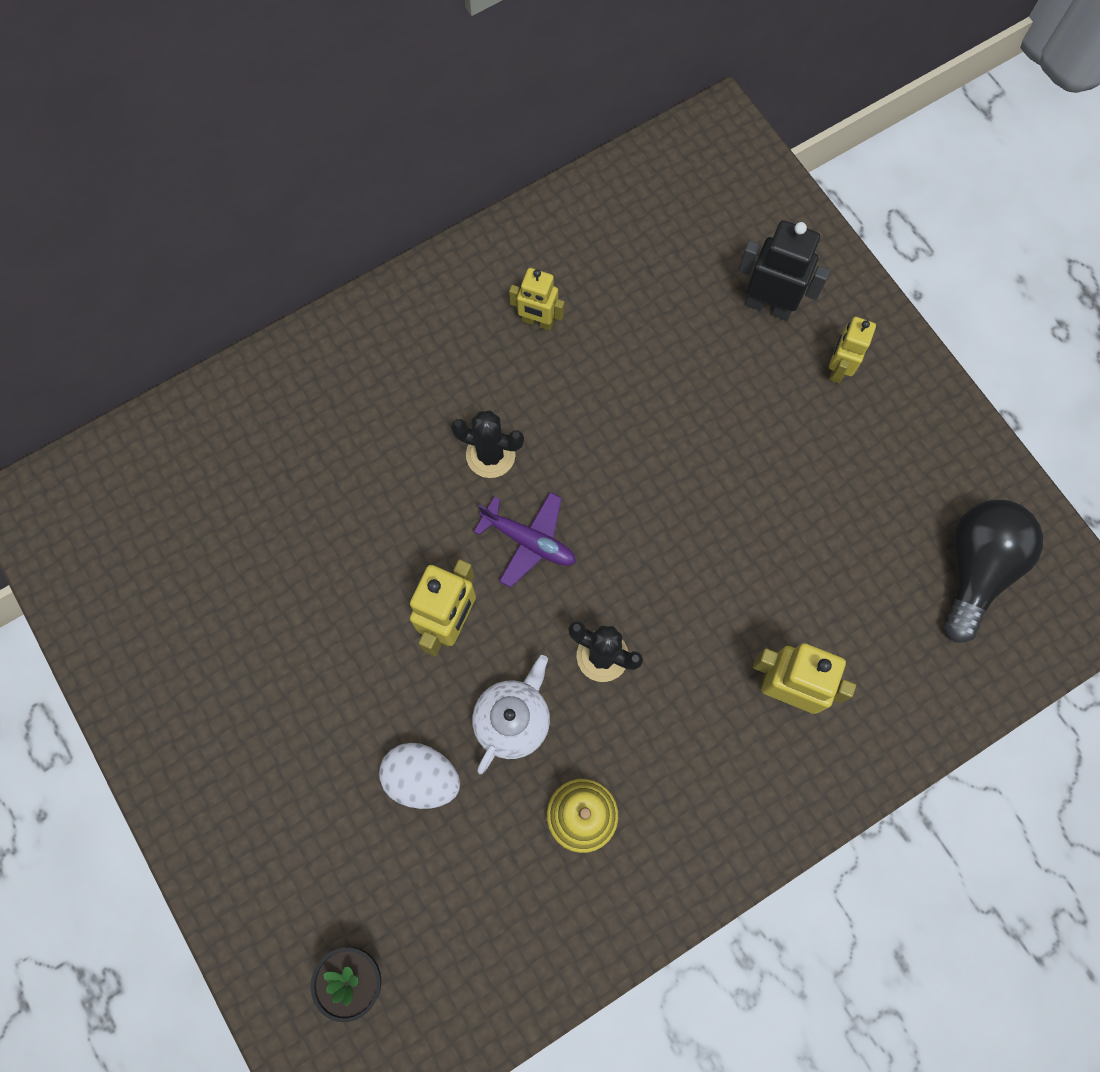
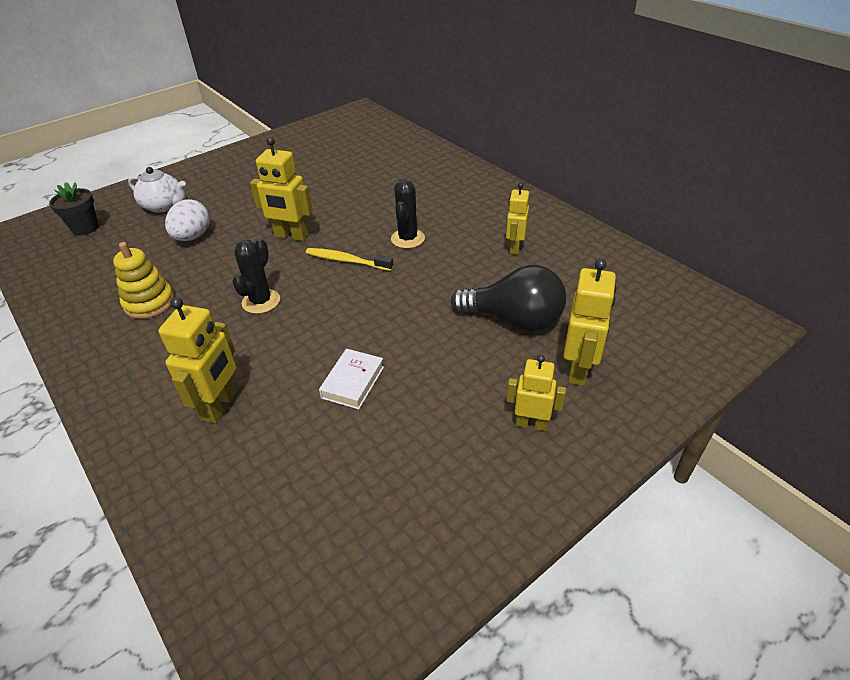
camera: 85 degrees right, 30 degrees down
(513, 720) = (222, 267): white teapot -> white teapot (164, 206)
(529, 541) = (346, 261): purple plane -> yellow toothbrush
(763, 540) = (353, 382): none -> white book
(768, 305) = (579, 370): black robot -> yellow robot
(975, 568) = (328, 557): black light bulb -> black light bulb (514, 320)

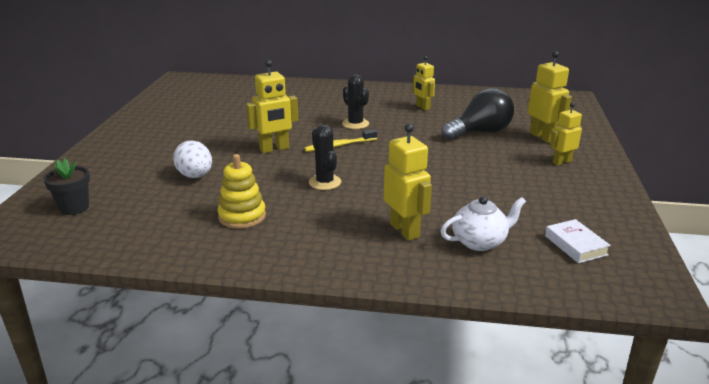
camera: 45 degrees left, 15 degrees down
(164, 206) = (126, 171): white teapot -> white teapot (480, 242)
(353, 382) = (455, 187): white book -> white book (575, 245)

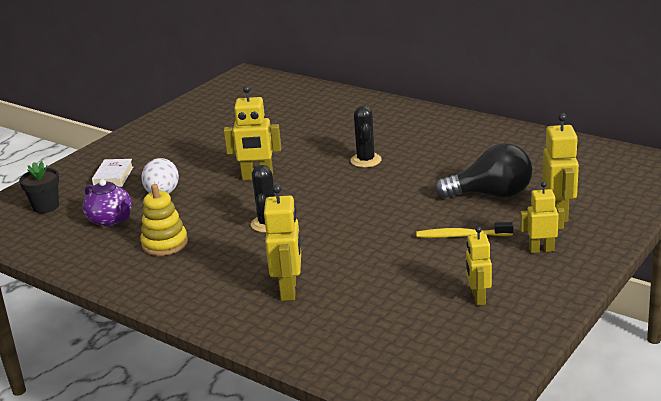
camera: 30 degrees right, 0 degrees up
(162, 206) = (111, 220): none -> purple teapot
(339, 145) = (322, 184): yellow toothbrush -> yellow toothbrush (461, 236)
(422, 107) = (462, 150): yellow robot -> yellow robot (478, 298)
(480, 242) = (345, 318): white teapot -> none
(575, 245) = (435, 345): white book -> white book (113, 177)

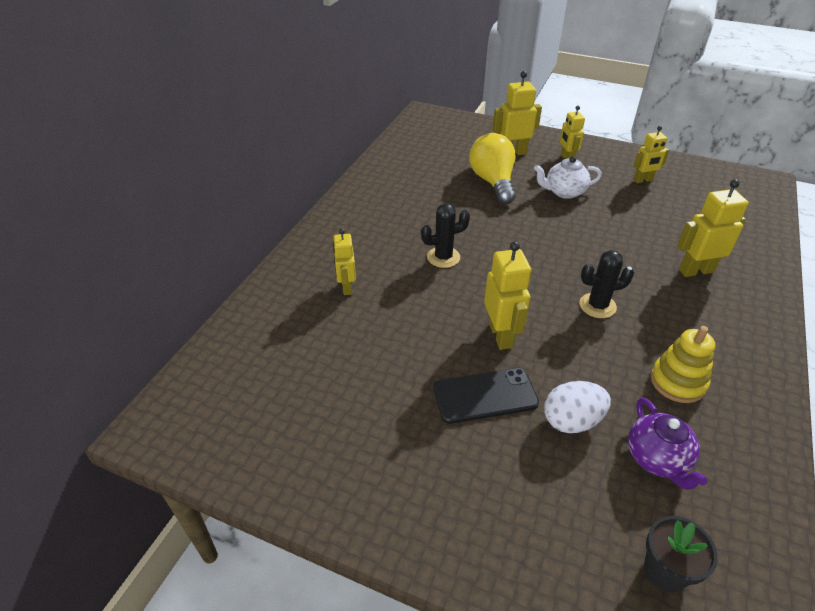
camera: 105 degrees left, 15 degrees up
(111, 220) = (657, 459): purple teapot -> purple teapot turned 135 degrees clockwise
(113, 177) = (544, 504): white book -> none
(204, 166) = (485, 396): none -> black phone
(343, 122) = (346, 287): none -> yellow robot
(461, 236) = (564, 192): yellow toothbrush -> white teapot
(491, 195) = (493, 182): black light bulb -> yellow light bulb

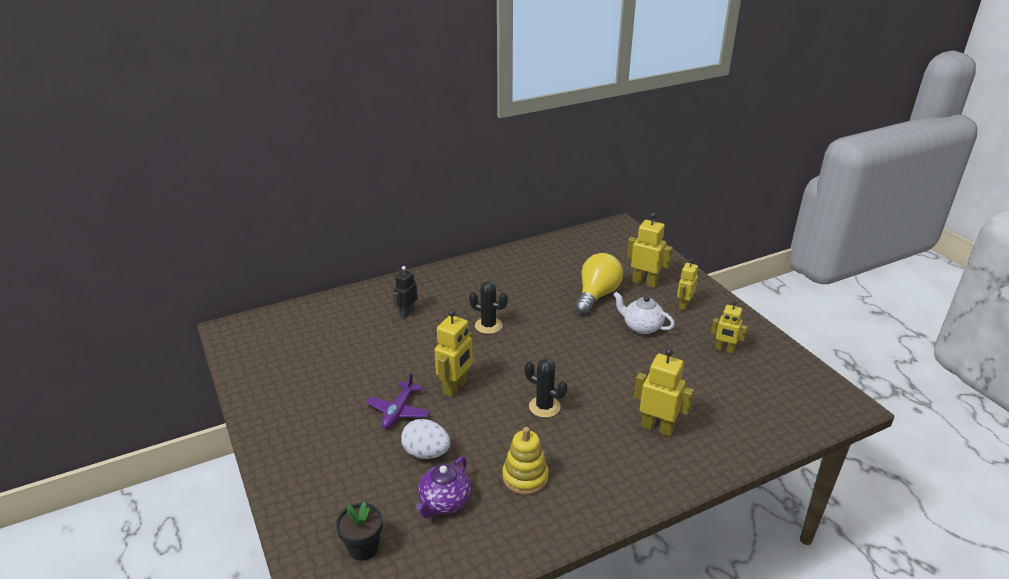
camera: 40 degrees right, 10 degrees down
(346, 287) = (407, 313): yellow robot -> black robot
(485, 396) = (398, 411): black phone -> purple plane

